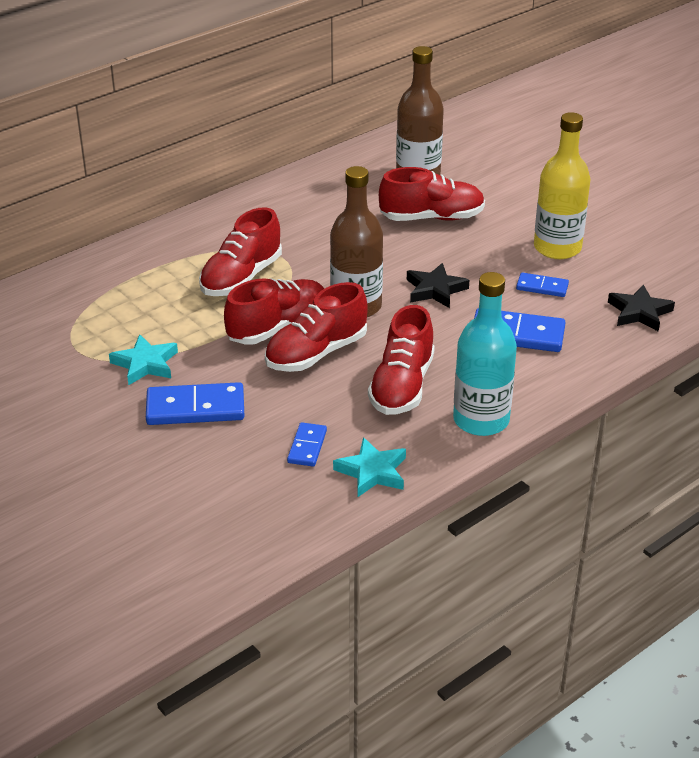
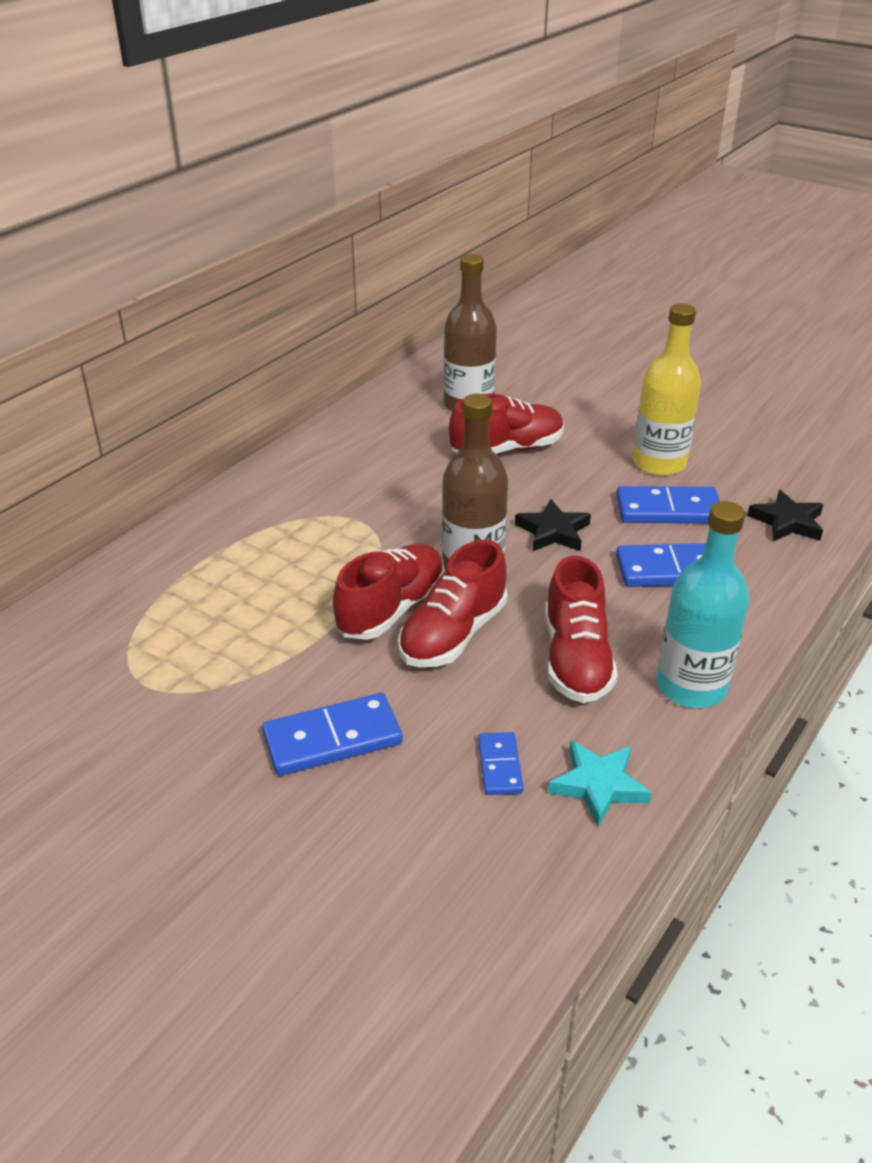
camera: 15 degrees left, 0 degrees up
(145, 364) = (243, 688): turquoise star -> none
(241, 278) = (320, 553): red shoe -> none
(542, 287) = (668, 509): blue domino -> blue domino, size x1.76

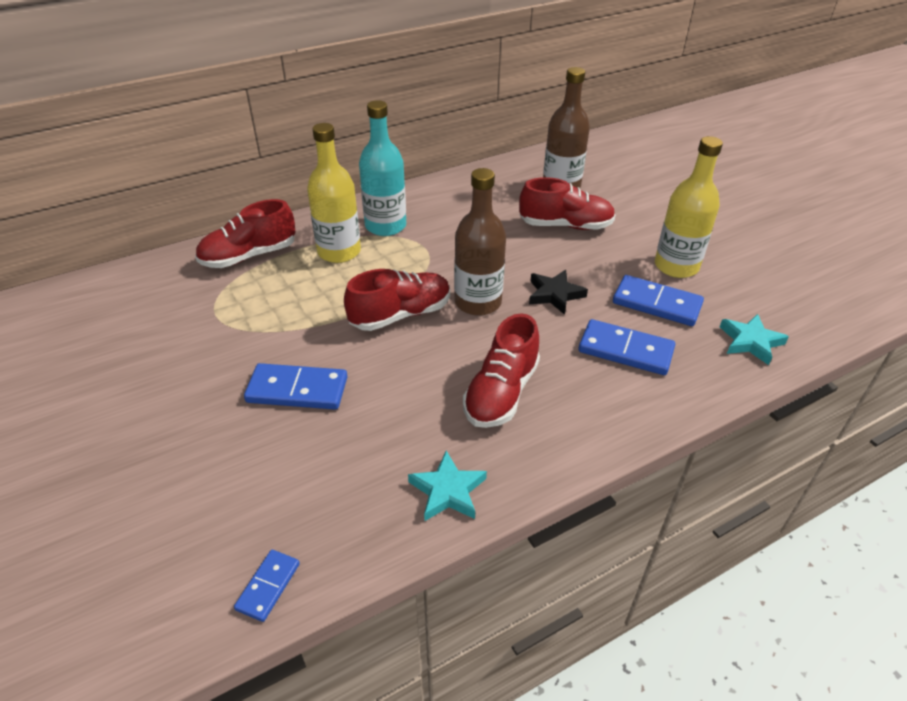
camera: 25 degrees right, 5 degrees up
(252, 556) = (339, 252): none -> yellow bottle
(453, 634) = (428, 346): red shoe -> red shoe (249, 256)
(499, 766) = (390, 450): blue domino -> blue domino (268, 586)
(691, 686) = (573, 444): turquoise bottle -> turquoise bottle (385, 226)
(787, 522) = (750, 342): black star -> turquoise star

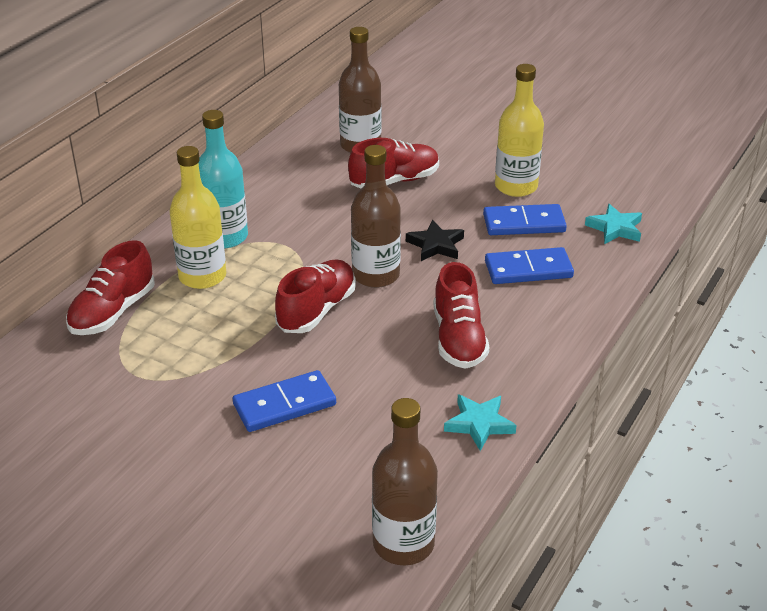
camera: 30 degrees left, 5 degrees down
(268, 586) = (403, 544): blue domino -> brown bottle

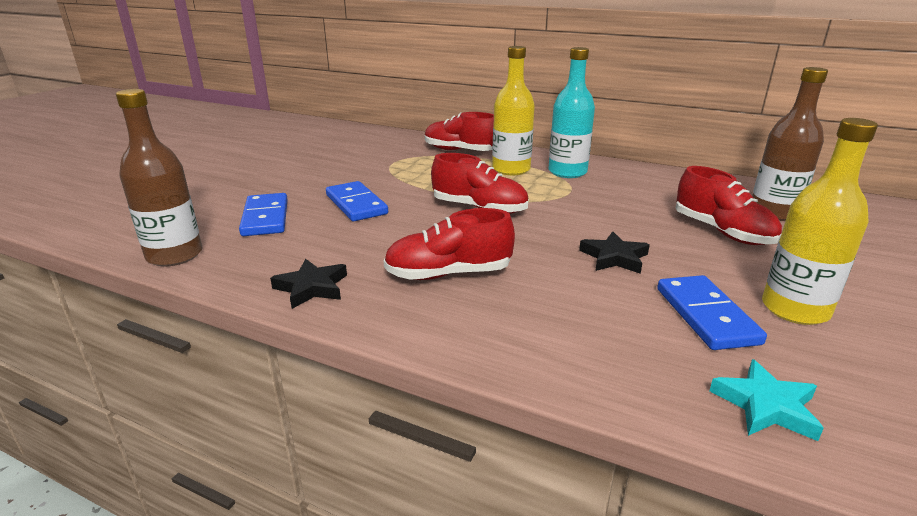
camera: 85 degrees right, 10 degrees down
(376, 275) = (542, 230): brown bottle -> none
(479, 424) = (312, 287): turquoise star -> black star
(528, 269) = (600, 318): blue domino -> blue domino (265, 218)

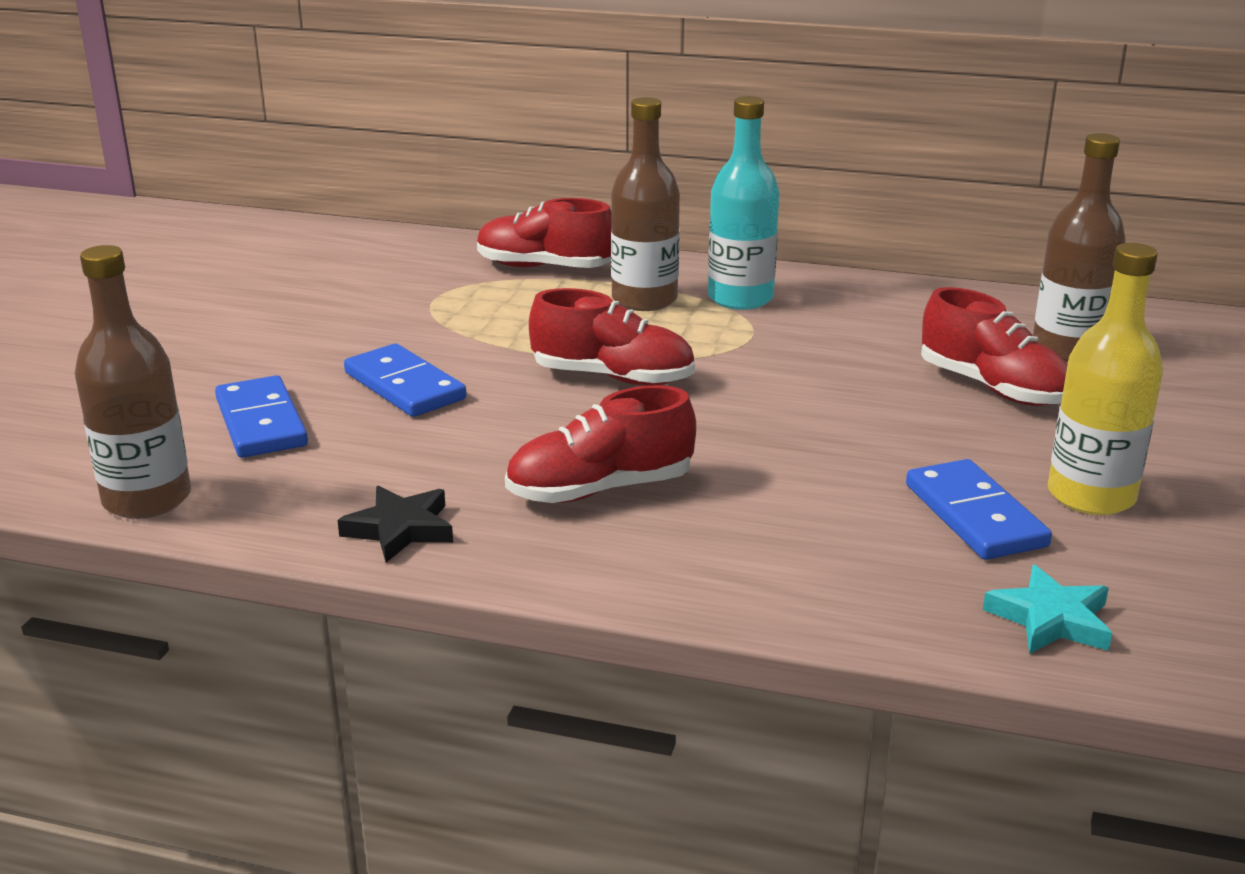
camera: 10 degrees left, 0 degrees up
(511, 169) = (644, 300): yellow bottle -> brown bottle
(614, 257) = (839, 442): black star -> none

